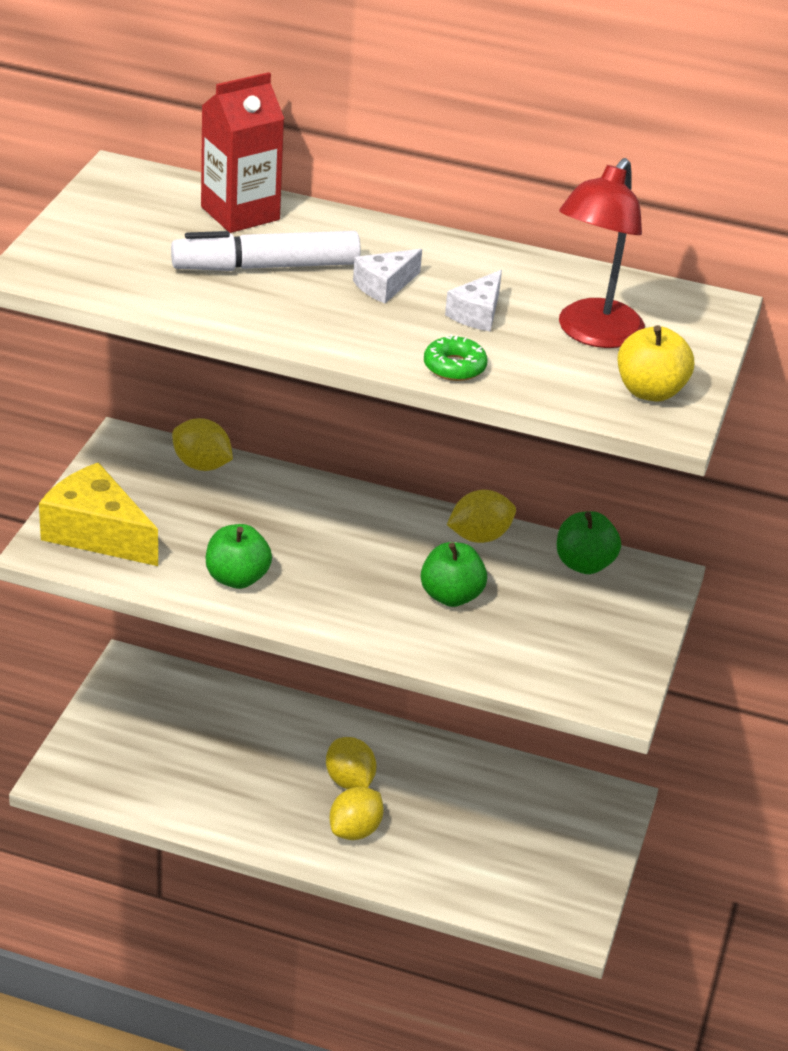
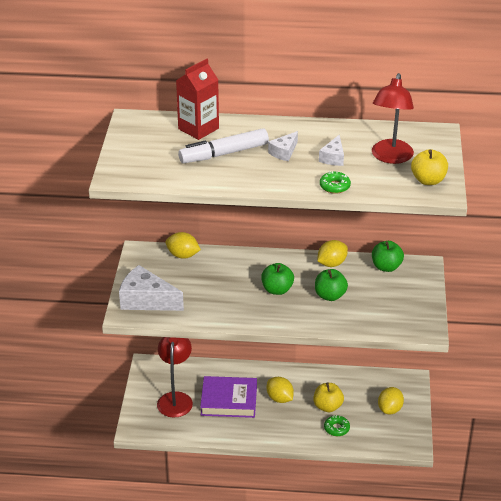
camera: 10 degrees left, 0 degrees up
(96, 533) = (146, 300): yellow cheese -> white cheese
(154, 739) = (175, 399): none -> red lamp
(237, 578) = (224, 308): green apple -> green apple (277, 290)
(252, 764) = (229, 400): none -> purple book
(355, 830) = (291, 422): yellow lemon -> yellow lemon (390, 409)
(435, 816) = (327, 406): none -> yellow apple
(437, 861) = (336, 428): none -> green donut

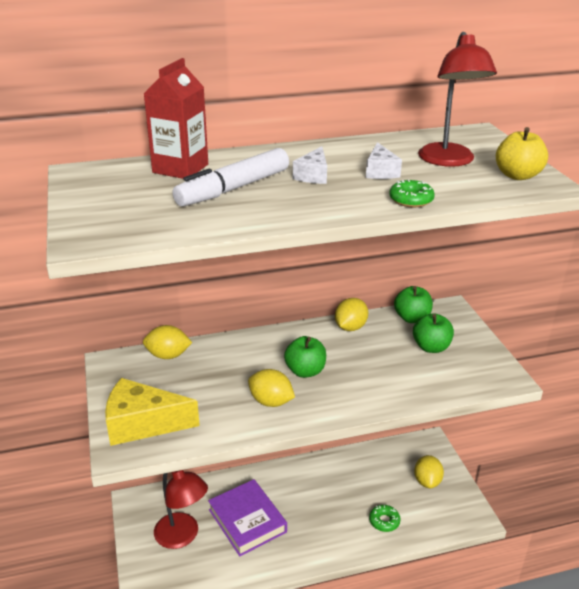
camera: 20 degrees left, 5 degrees down
(146, 300) = (142, 424): white cheese -> yellow cheese
(175, 399) = (182, 536): red lamp -> red lamp turned 150 degrees clockwise
(229, 400) = (247, 521): purple book -> purple book turned 75 degrees clockwise
(279, 398) = (304, 501): yellow lemon -> yellow lemon (271, 402)
(327, 406) = (361, 497): yellow apple -> none
(330, 296) = (371, 364): green apple -> green apple (431, 347)

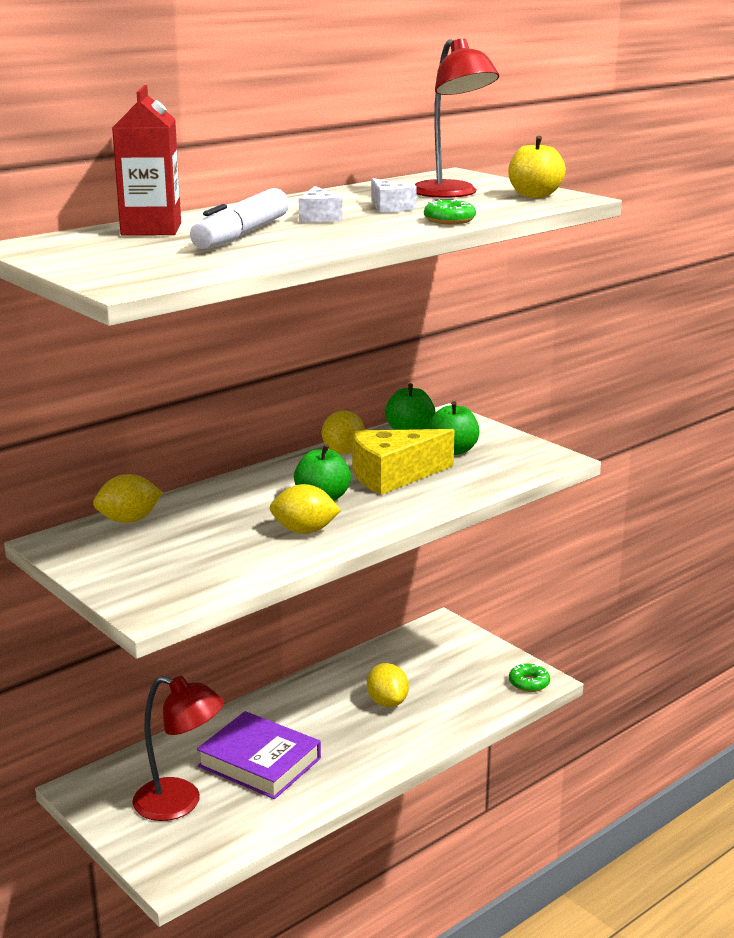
camera: 25 degrees left, 10 degrees down
(142, 424) = (157, 583): yellow cheese -> yellow cheese (393, 476)
(384, 521) = (436, 713): green donut -> green donut (529, 683)
(427, 481) = (463, 662): yellow lemon -> yellow lemon (387, 702)

